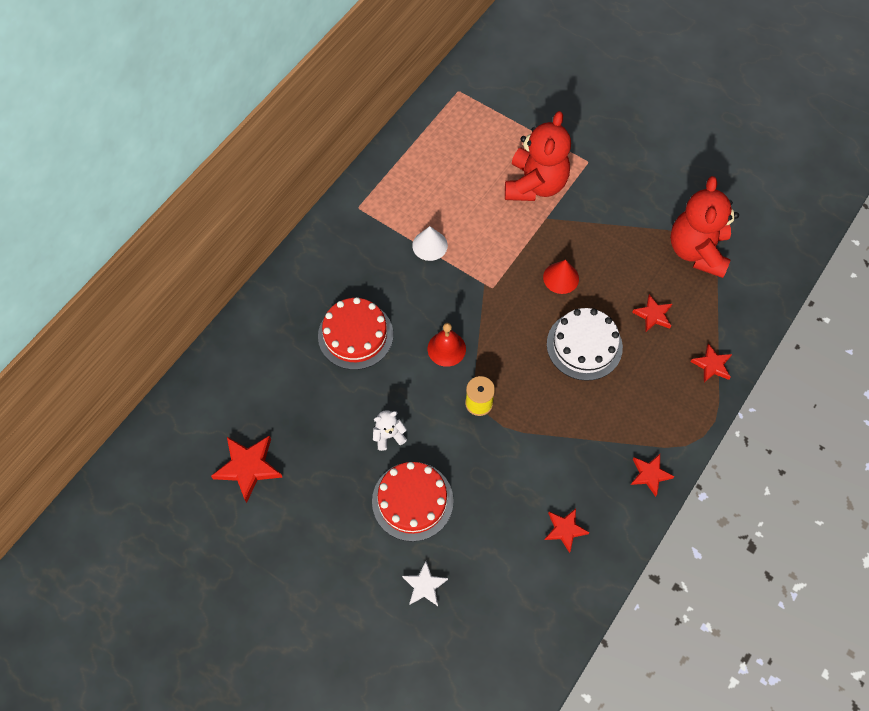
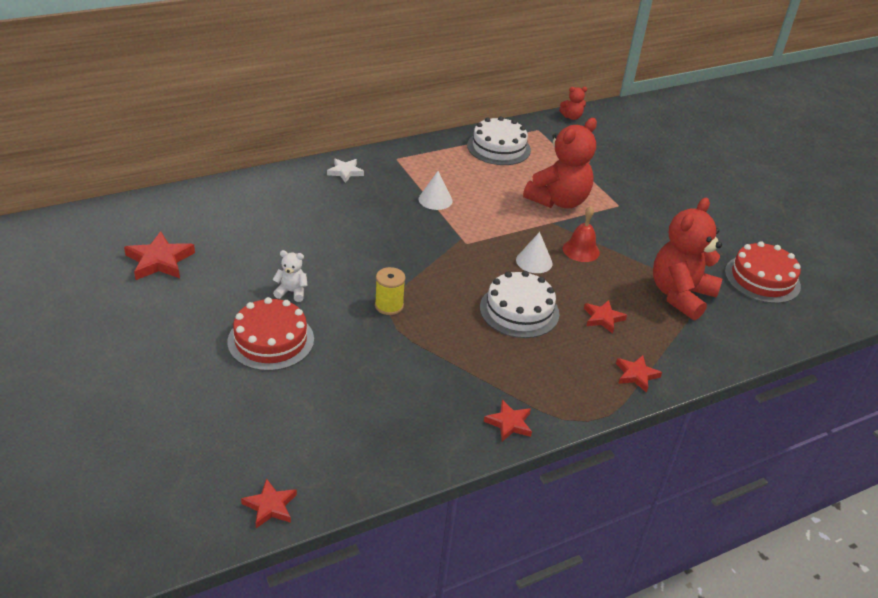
camera: 25 degrees right, 25 degrees down
(355, 335) = (324, 224): red cake -> red cake (762, 279)
(424, 585) = (225, 400): white star -> white star (345, 172)
(439, 138) = (498, 147): none -> white cake
(446, 348) = (392, 262): red bell -> red bell (581, 250)
(477, 53) = (571, 117): none -> red teddy bear
(561, 278) = (534, 261): red cone -> white cone
(565, 530) = (391, 423): red star -> red star (270, 506)

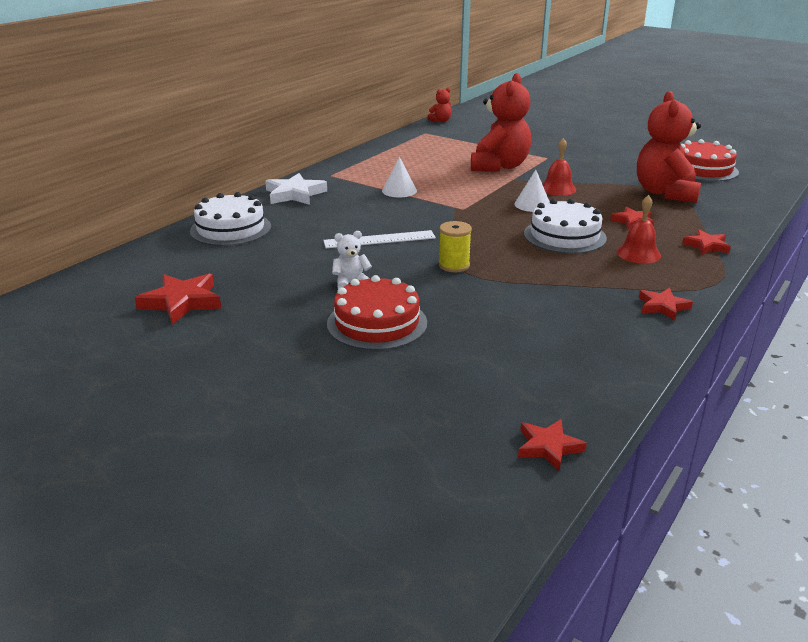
camera: 25 degrees left, 10 degrees down
(345, 172) = (295, 194): white star -> white star, size x1.60
(360, 252) = (379, 239): none -> white ruler
(498, 147) = (408, 149): white cake -> white cake (230, 229)
(560, 358) = (638, 254): none -> red bell

